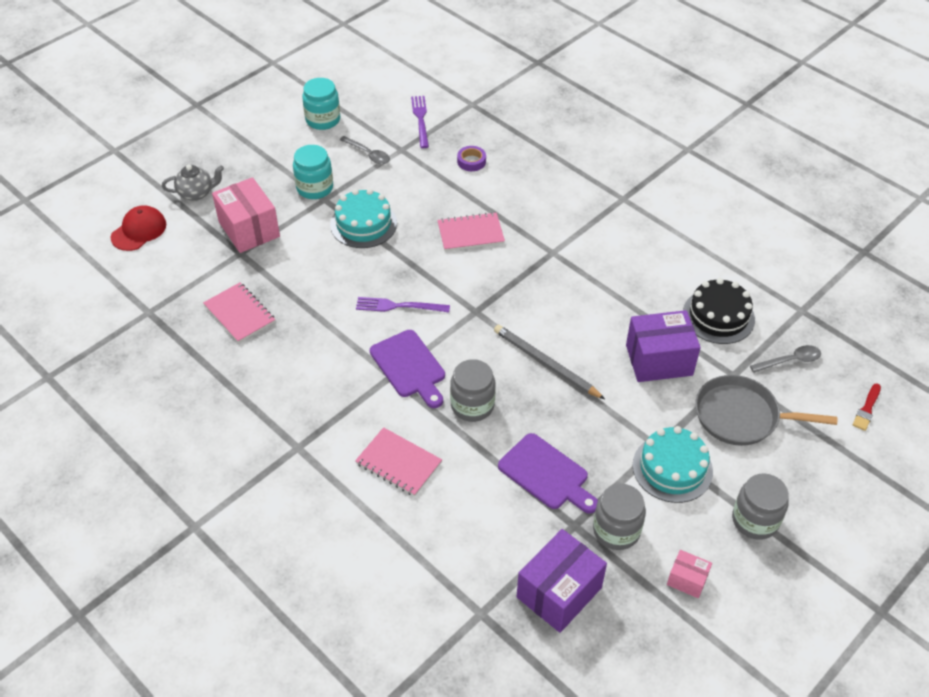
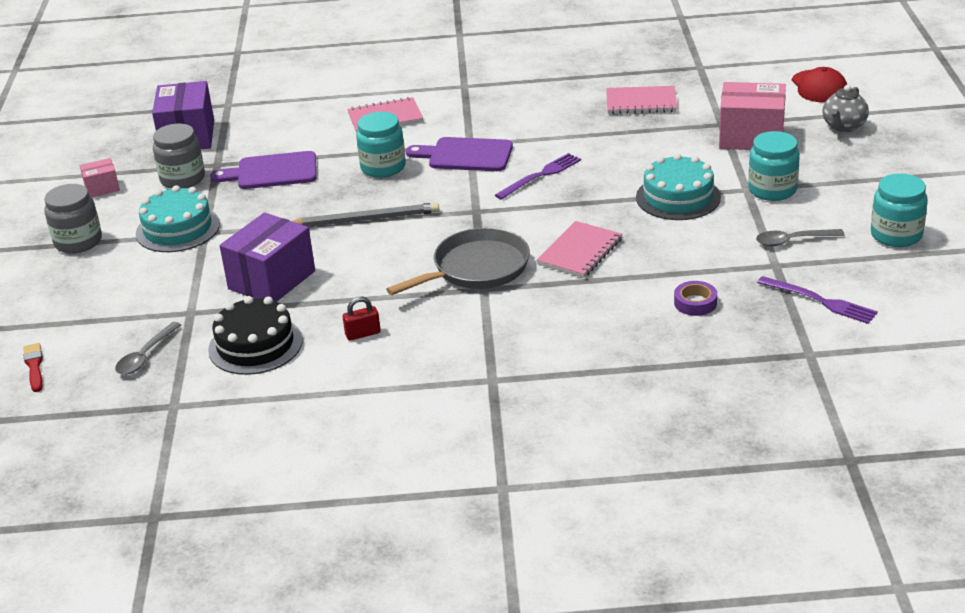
camera: 135 degrees right, 15 degrees down
(472, 405) = (383, 167): grey jar -> turquoise jar
(652, 275) = (363, 334): none -> red padlock
(741, 416) = (152, 290): grey pan -> grey pan (476, 269)

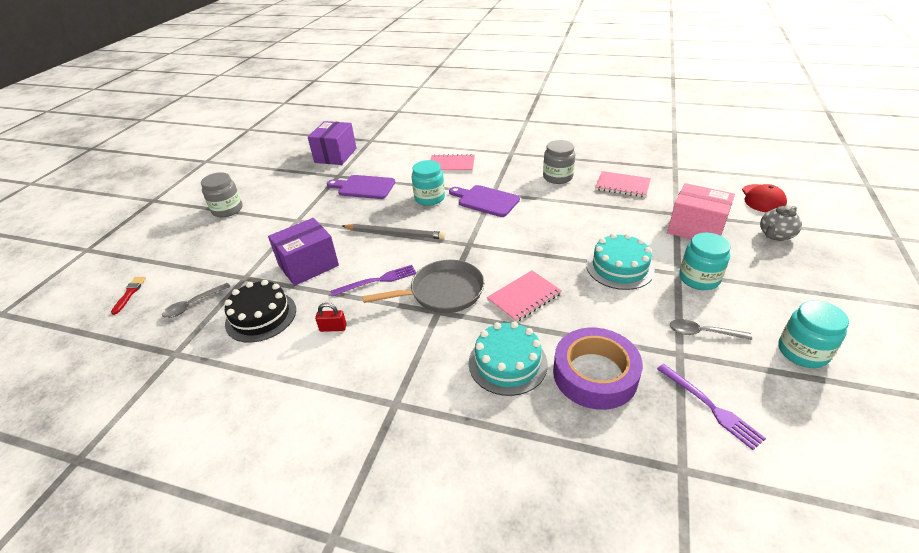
camera: 20 degrees right, 5 degrees up
(102, 188) = (268, 178): pink box -> none
(178, 229) = (285, 214): turquoise cake -> turquoise cake (507, 363)
(182, 179) = (313, 181): grey jar -> grey jar (557, 177)
(540, 176) = (527, 226): purple fork -> purple fork (377, 281)
(695, 303) = (595, 374): purple tape -> purple tape, size x2.24

